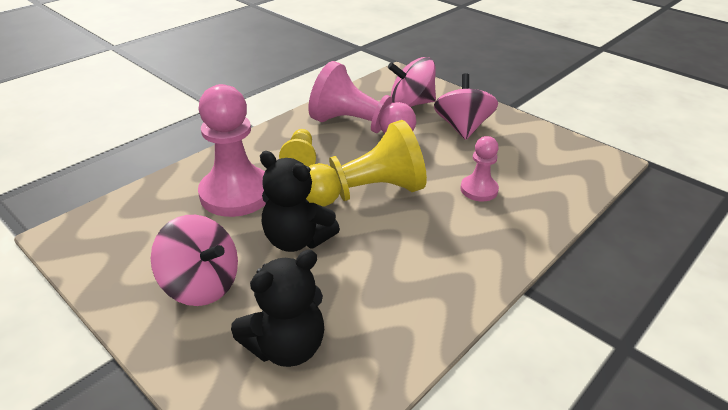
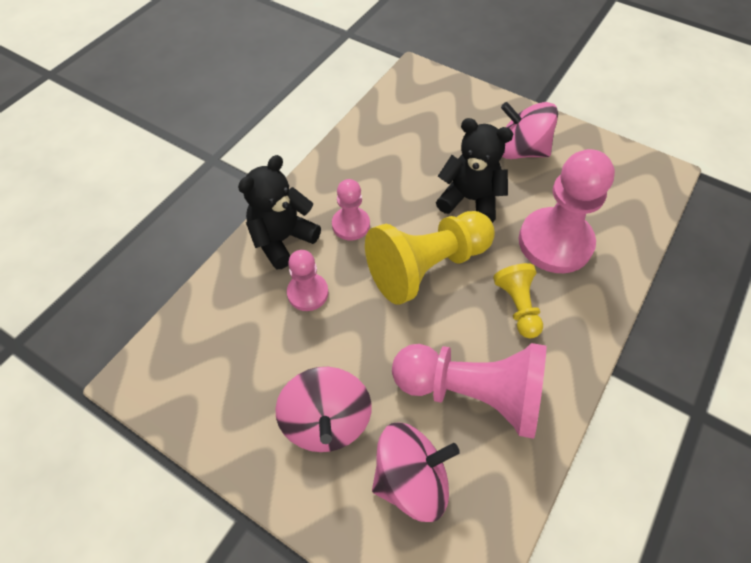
camera: 170 degrees right, 20 degrees up
(286, 346) = (439, 121): black teddy bear -> black teddy bear (282, 239)
(434, 235) = (351, 225): none -> pink pawn

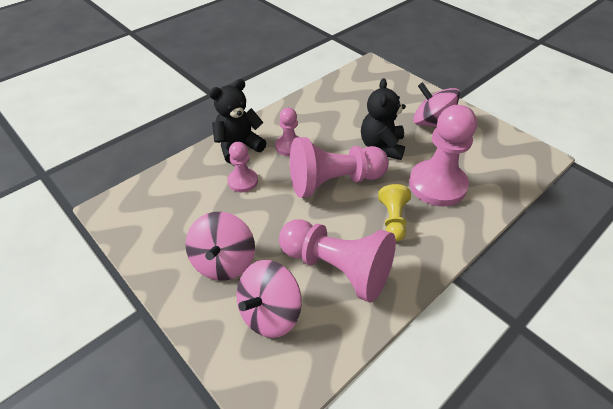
camera: 15 degrees right, 10 degrees down
(411, 479) = (270, 313): pink spinning top -> pink spinning top turned 135 degrees clockwise
(427, 266) = (334, 182): yellow pawn -> pink pawn
(470, 199) = (381, 146): black teddy bear -> black teddy bear turned 120 degrees counterclockwise

